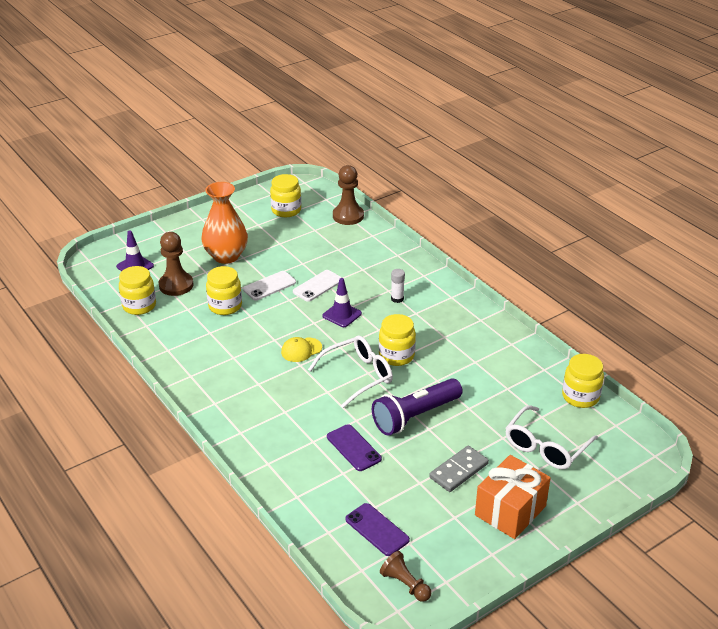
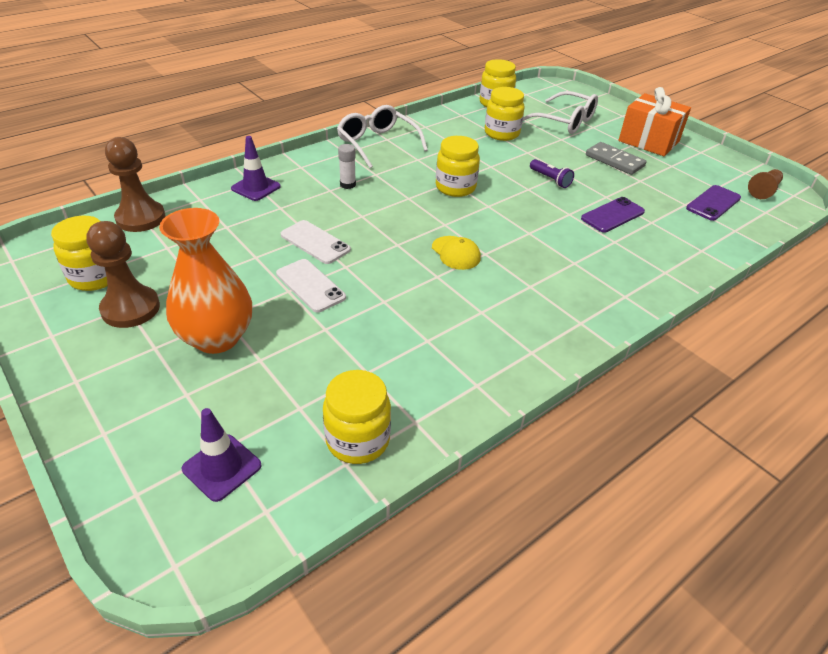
camera: 95 degrees left, 5 degrees up
(176, 285) = (296, 394): brown pawn -> brown pawn (130, 308)
(225, 306) = (360, 328): yellow jar -> yellow jar (501, 133)
(342, 315) = (380, 223): purple traffic cone -> purple traffic cone (256, 187)
(358, 375) = (495, 212): white glasses -> white glasses (377, 143)
(415, 416) = (550, 179): purple flashlight -> purple flashlight, size x0.48

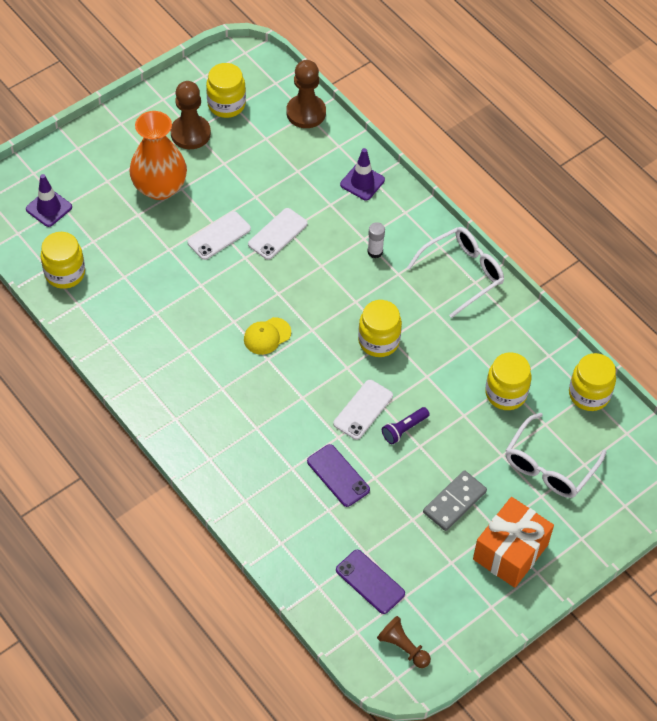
camera: 90 degrees right, 15 degrees up
(535, 199) = (363, 410): none -> white phone

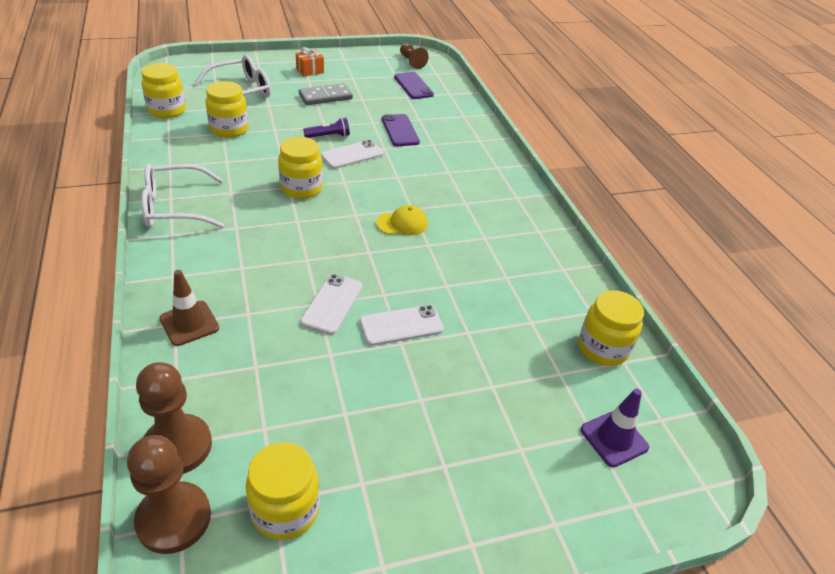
camera: 160 degrees left, 15 degrees down
(160, 187) = (449, 411): orange vase -> none
(190, 133) = (368, 479): brown pawn -> brown pawn (174, 519)
(277, 234) = (332, 304): white phone -> white phone turned 45 degrees counterclockwise
(362, 182) = (189, 323): purple traffic cone -> brown traffic cone
(375, 252) = (241, 252): white glue stick -> none
(510, 552) = (310, 71): orange gift -> orange gift, size x0.50

